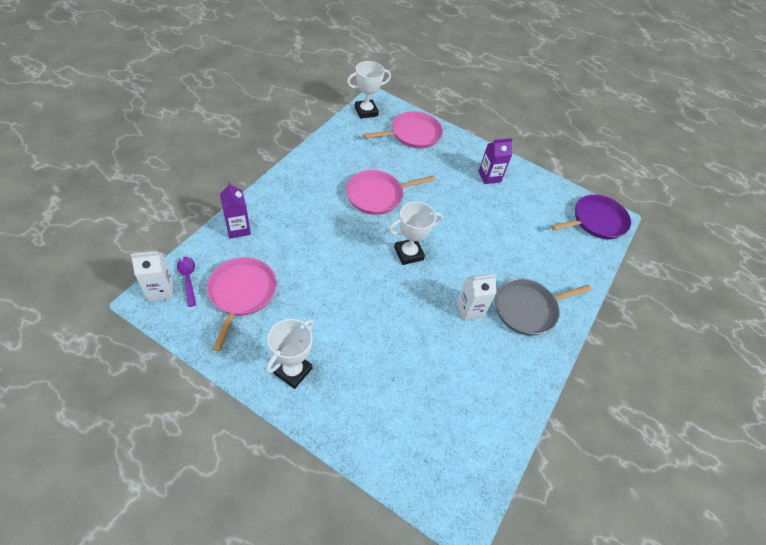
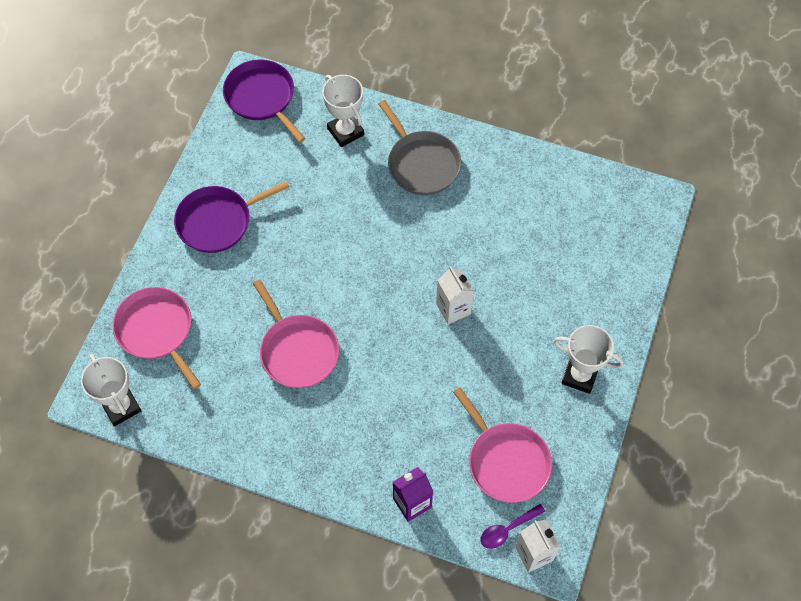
camera: 95 degrees left, 10 degrees up
(241, 293) = (506, 461): pink pan -> pink pan turned 120 degrees counterclockwise
(408, 253) = (384, 295): white trophy -> white trophy (345, 132)
(469, 309) = (442, 220): white carton -> white carton (453, 308)
(489, 177) = (218, 221): purple carton -> purple pan

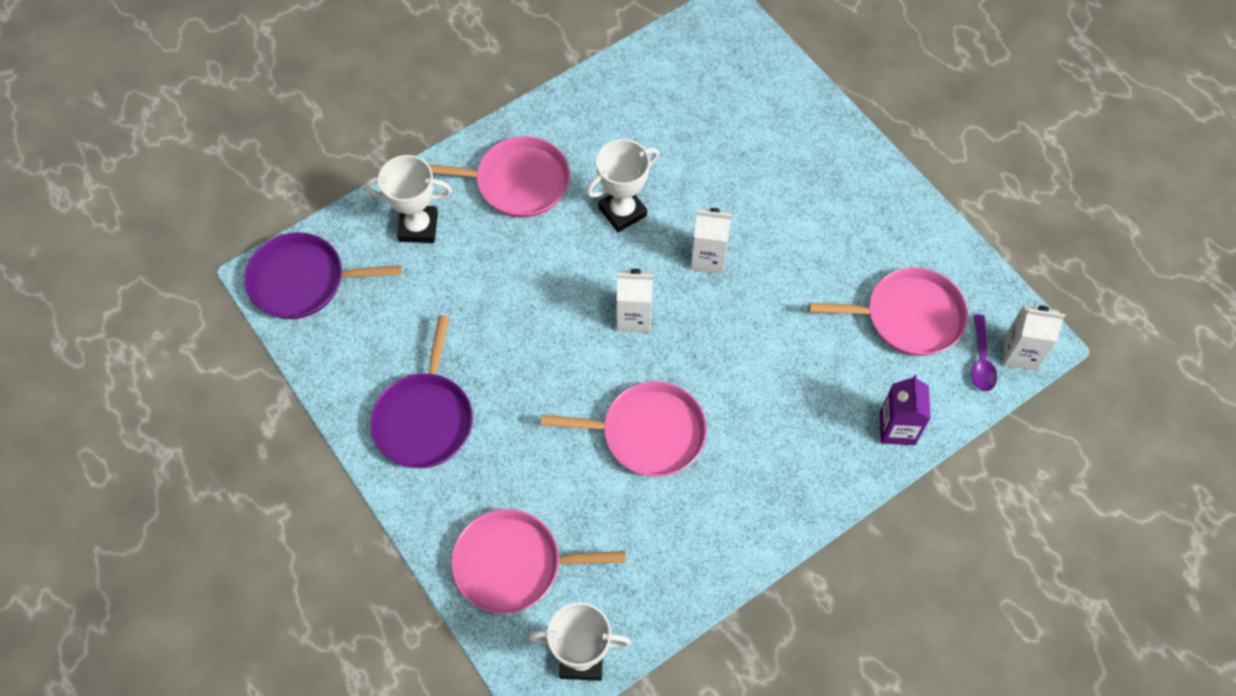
camera: 55 degrees left, 0 degrees up
(374, 292) = (634, 317): none -> white carton
(421, 163) = (517, 182): grey pan -> pink pan
(580, 376) = (862, 197): white trophy -> white trophy (622, 211)

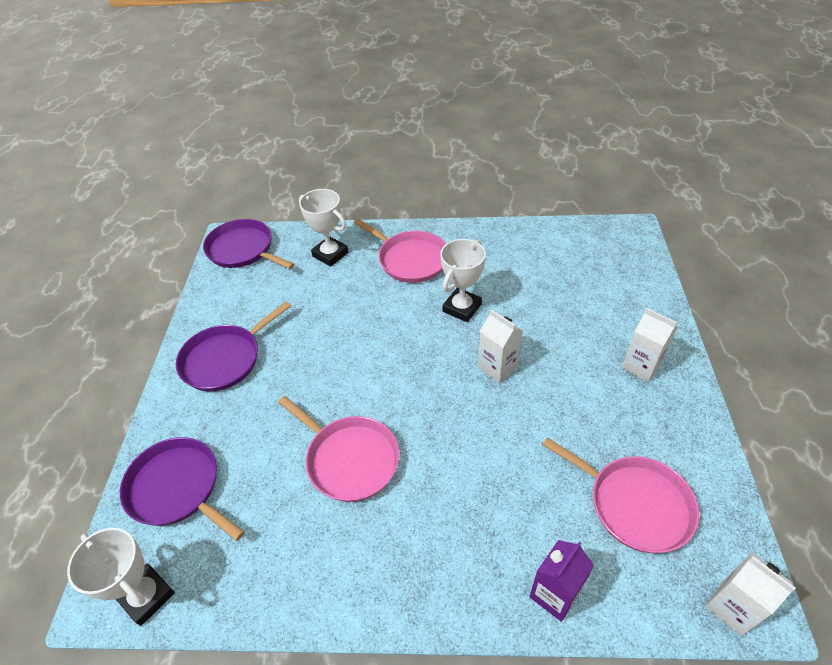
camera: 40 degrees right, 15 degrees down
(513, 564) = (177, 488): pink pan -> purple pan
(622, 211) = (462, 308): white trophy -> white trophy turned 60 degrees counterclockwise
(634, 317) = (411, 376): white carton -> white carton (641, 366)
(981, 360) = (683, 587): purple spoon -> none

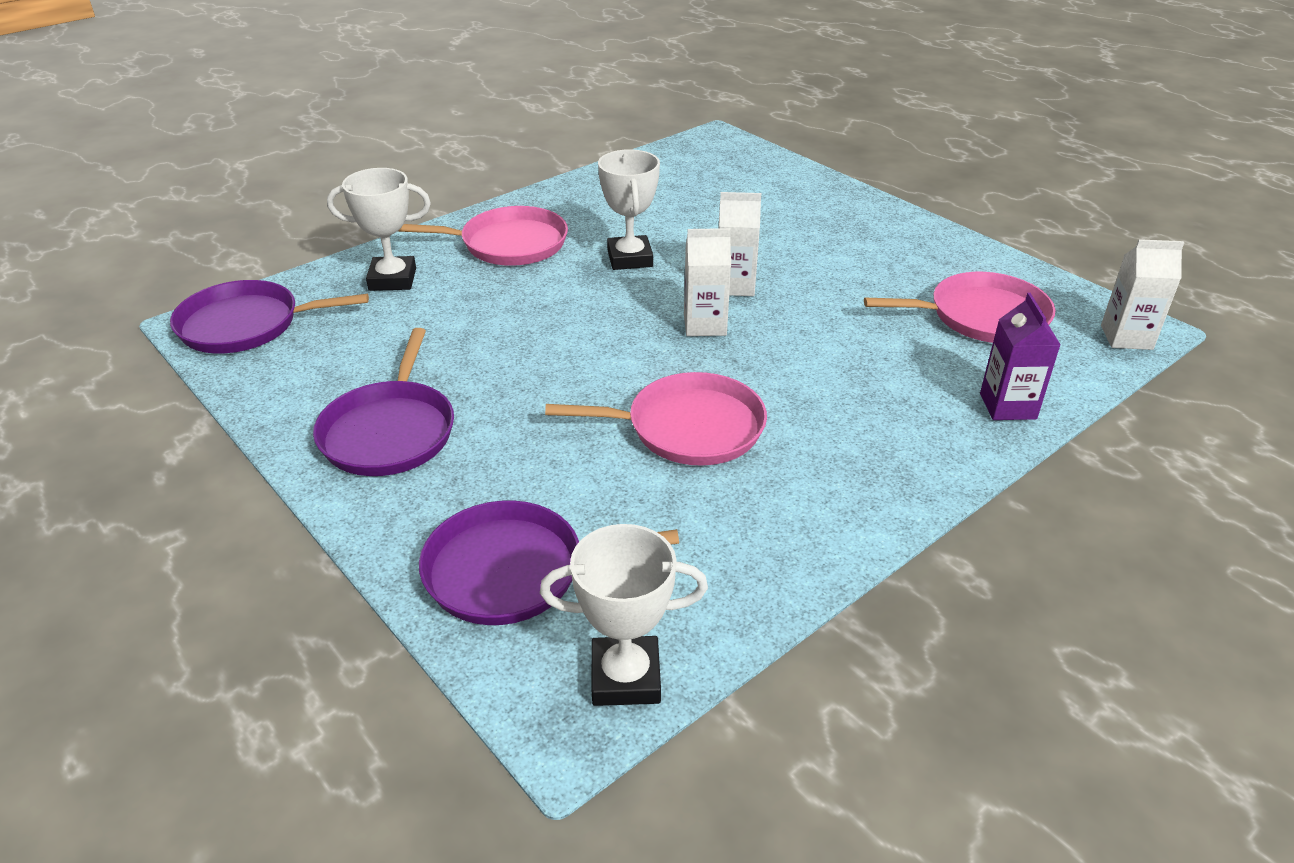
camera: 45 degrees left, 10 degrees down
(641, 366) = (859, 227): white carton -> white carton (705, 325)

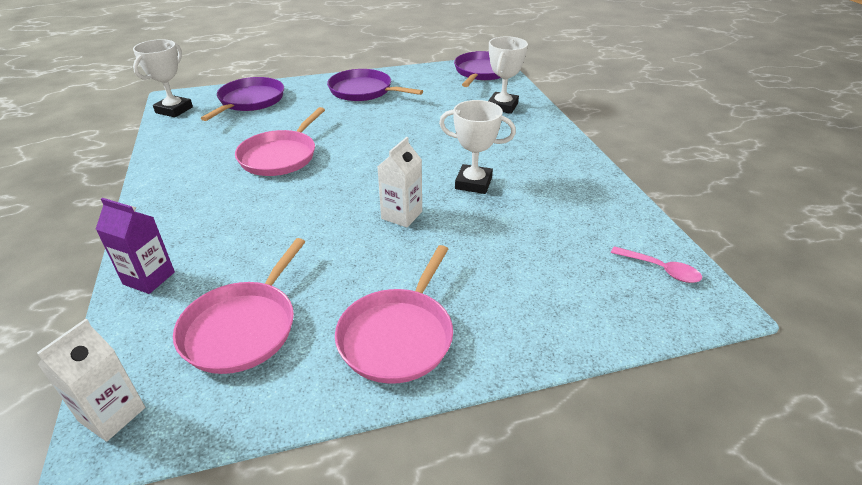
camera: 115 degrees right, 0 degrees up
(508, 244) = (524, 145): pink pan -> pink pan (398, 336)
(693, 156) = (660, 269): none -> pink spoon
(705, 325) = (366, 188): white carton -> none

